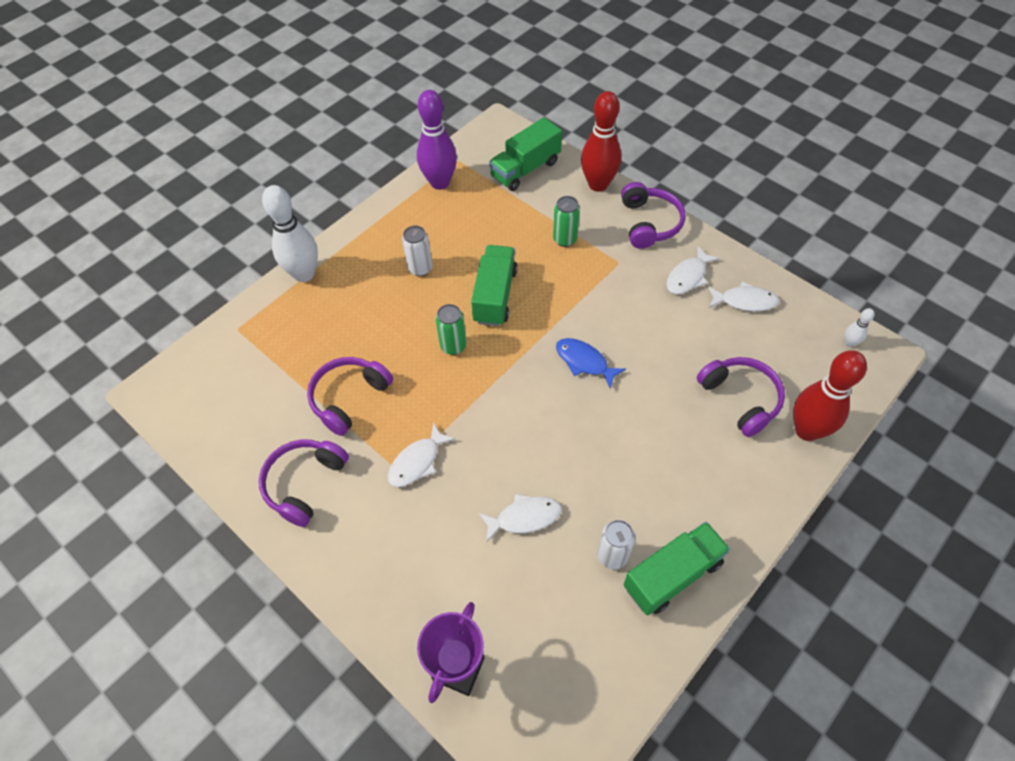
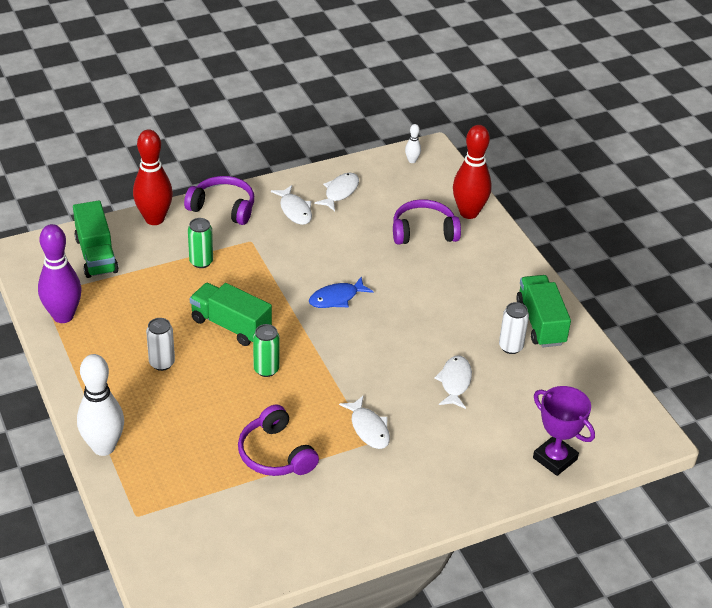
camera: 70 degrees left, 15 degrees down
(304, 483) = (346, 508): purple headphones -> none

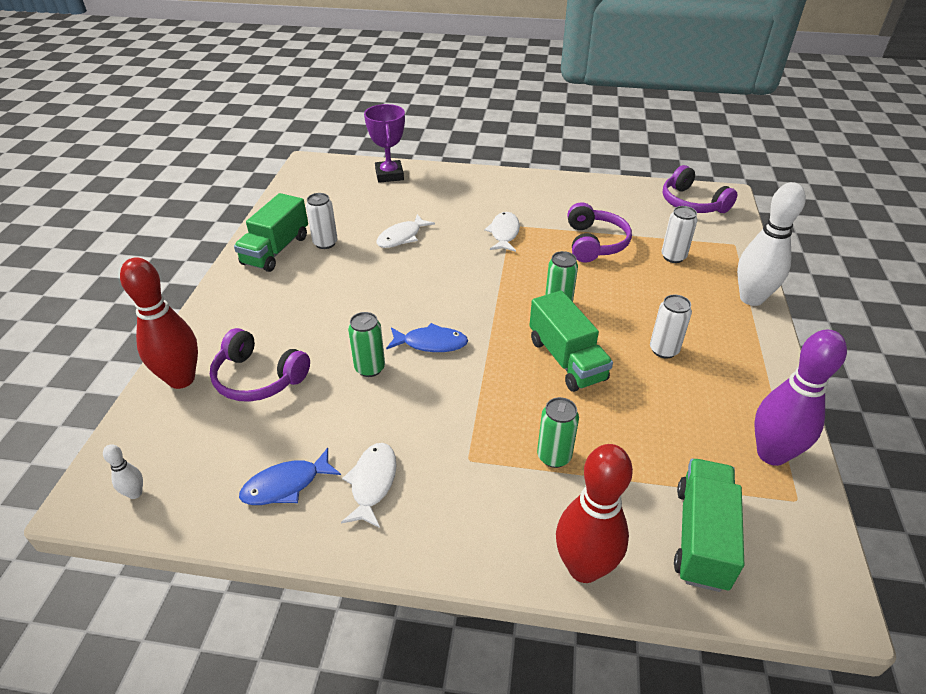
camera: 145 degrees left, 0 degrees up
(192, 469) = (673, 257): none -> white can
(223, 208) = (467, 538): purple headphones -> purple headphones (692, 203)
(340, 192) = (286, 485): white fish -> blue fish
(361, 265) = (370, 368): none -> green can

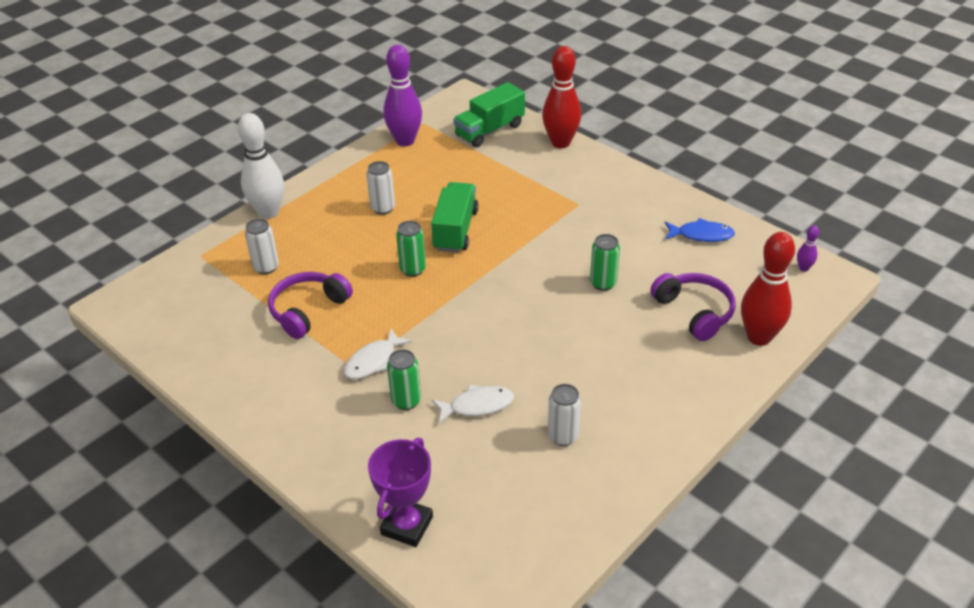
camera: 145 degrees left, 0 degrees up
(135, 493) = (803, 268): white bowling pin -> purple bowling pin
(276, 250) = (622, 451): green truck -> none
(372, 483) = (646, 215): white fish -> none
(431, 343) = (541, 282): blue fish -> none
(554, 456) = (526, 186): green can -> green can (406, 401)
(692, 203) = (157, 310): purple headphones -> none

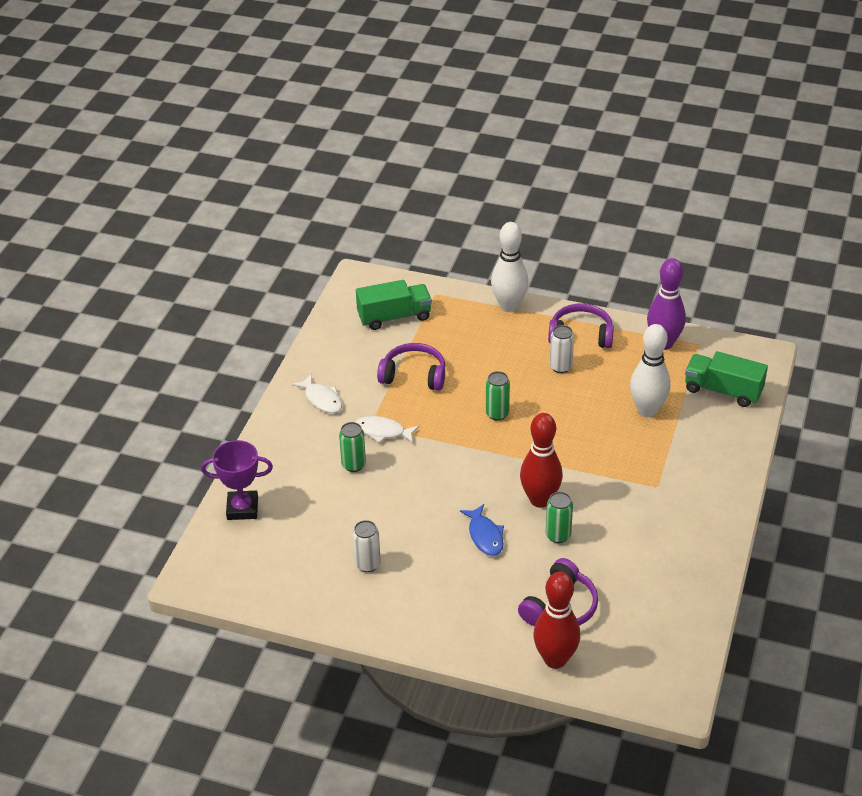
camera: 65 degrees right, 0 degrees up
(266, 267) = (445, 333): white can -> none
(351, 182) = (581, 335): none -> purple headphones
(455, 230) = (563, 420): green truck -> green truck (394, 317)
(477, 405) = (371, 505): white fish -> white fish (322, 399)
(481, 177) = (647, 410): none -> white bowling pin
(560, 143) = (742, 444): red bowling pin -> red bowling pin (540, 500)
(701, 235) = (673, 585): blue fish -> blue fish (485, 536)
(803, 268) = (675, 672): purple bowling pin -> none

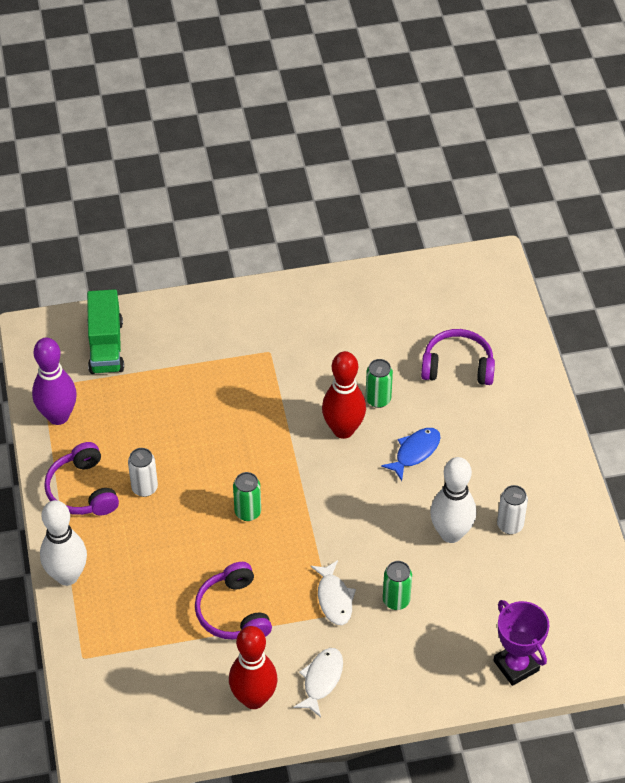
camera: 120 degrees left, 10 degrees up
(394, 317) = (146, 679): green truck -> none
(555, 659) = (514, 348): red bowling pin -> red bowling pin (254, 698)
(647, 410) = (169, 394): white bowling pin -> white bowling pin (451, 533)

